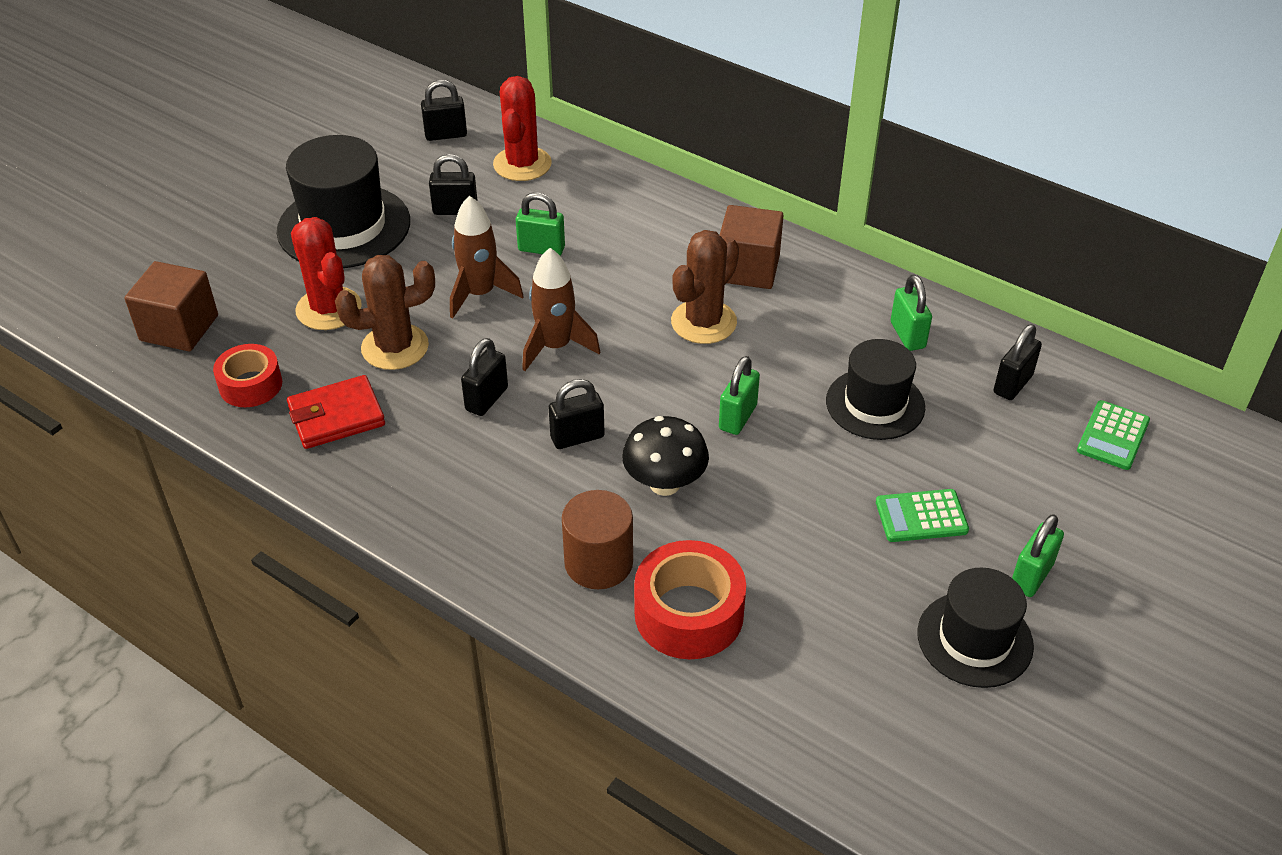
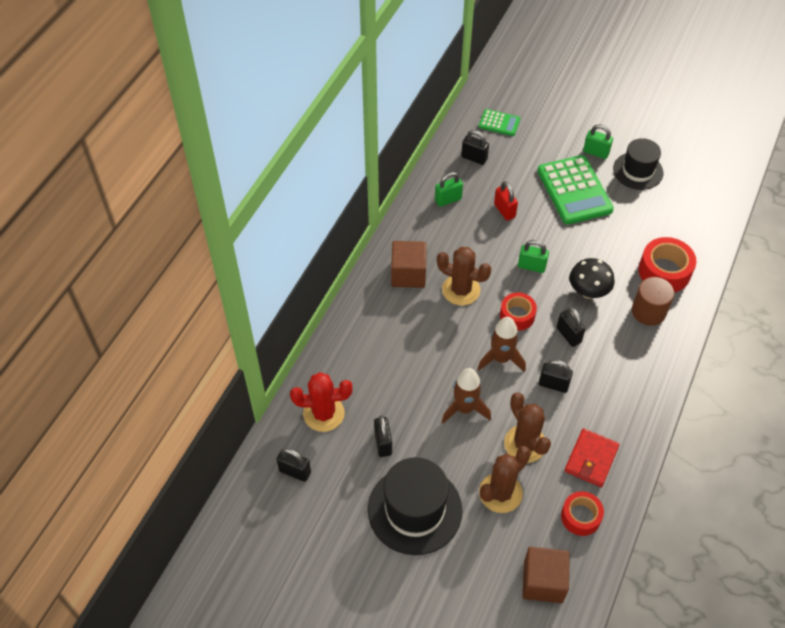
camera: 100 degrees left, 10 degrees up
(329, 309) = (500, 493): red cactus -> brown cactus
(336, 416) = (591, 459): red wallet -> red wallet turned 60 degrees clockwise
(446, 135) = (295, 471): black padlock -> black padlock turned 45 degrees counterclockwise
(541, 249) = (413, 384): green padlock -> none
(635, 380) = (517, 315): none -> red tape
(875, 404) = (504, 211): black hat -> red padlock
(921, 516) = (574, 190): green calculator -> green calculator, size x1.96

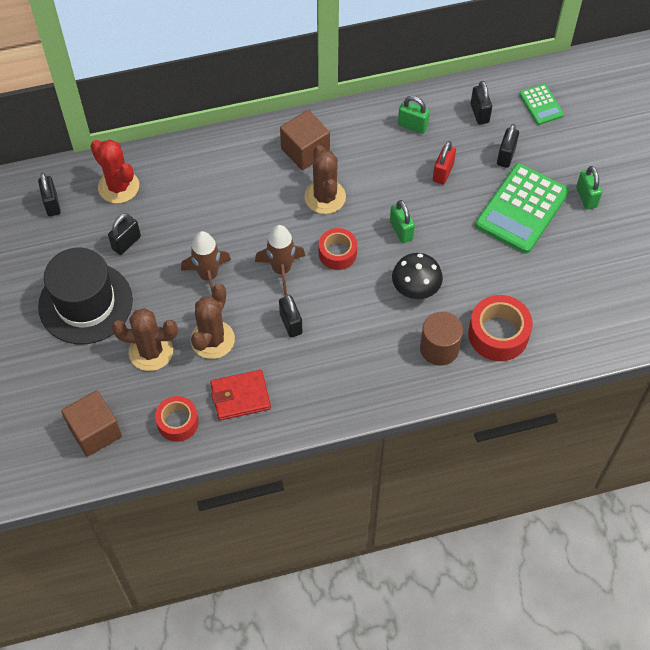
camera: 50 degrees right, 5 degrees up
(568, 335) = (353, 303): black padlock -> black padlock (506, 156)
(638, 171) = (599, 243): black hat -> none

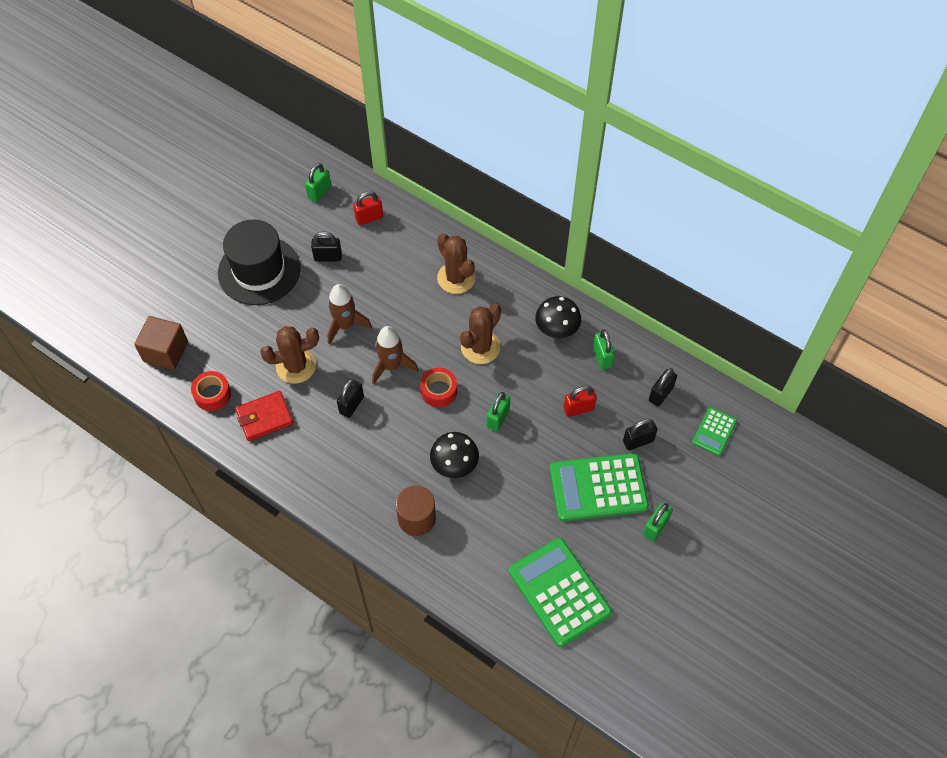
camera: 50 degrees right, 0 degrees up
(52, 204) = (319, 192): black padlock -> green padlock
(118, 187) = (369, 218): red cactus -> red padlock
(151, 351) = (254, 337): brown cactus -> brown cactus (456, 278)
(240, 396) = (264, 417): red wallet -> red wallet turned 60 degrees counterclockwise
(305, 151) = (509, 305): brown cube -> none
(359, 136) = (556, 329): none -> black mushroom
(498, 334) = (466, 551): red tape -> none
(586, 296) = (559, 592): none -> green calculator

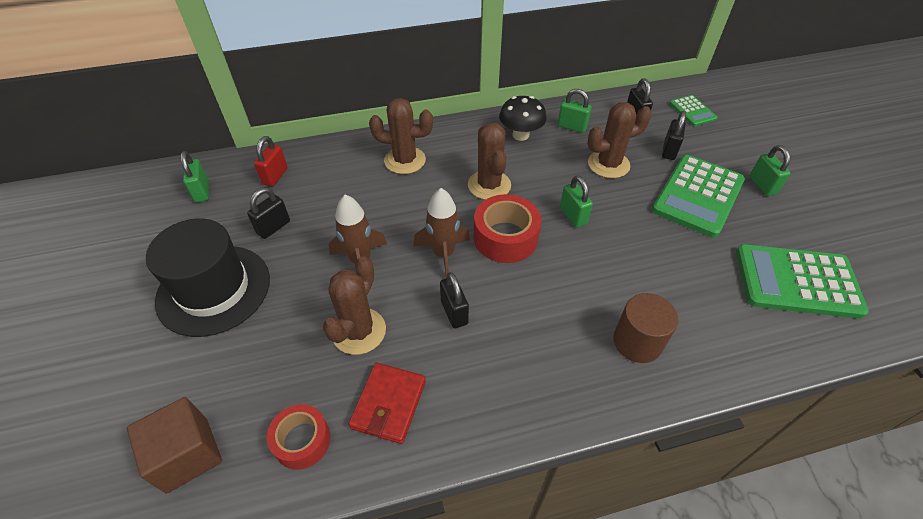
camera: 50 degrees left, 10 degrees down
(439, 391) = (505, 237): red tape -> red tape, size x1.52
(454, 465) = (597, 274): black mushroom -> none
(578, 408) = (608, 164): red padlock -> brown cactus

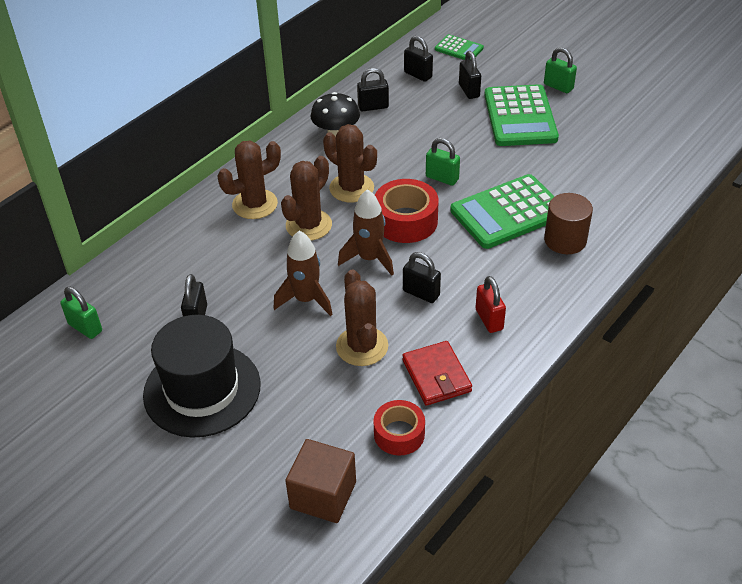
camera: 35 degrees left, 5 degrees down
(275, 176) = (144, 278): red padlock -> red padlock (489, 319)
(572, 127) = (373, 107): green padlock -> black padlock
(608, 164) = (432, 124): brown cactus -> brown cactus (308, 225)
(797, 281) = (632, 145): green calculator -> green calculator (508, 212)

